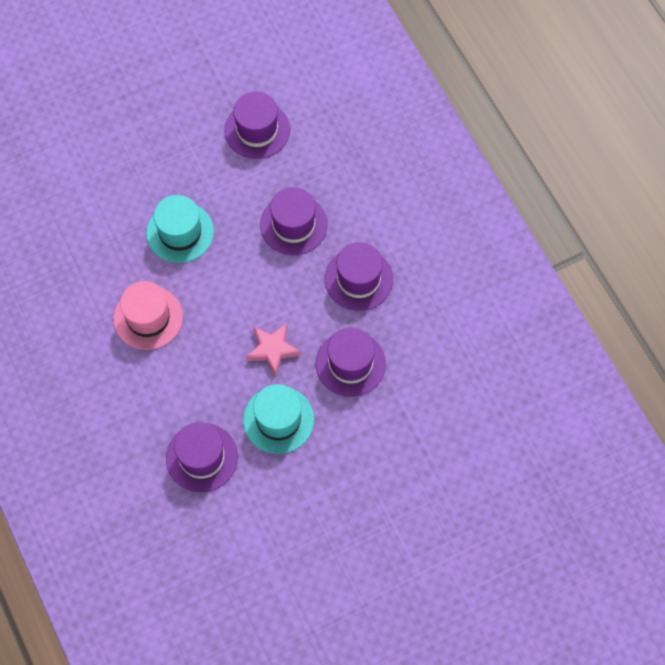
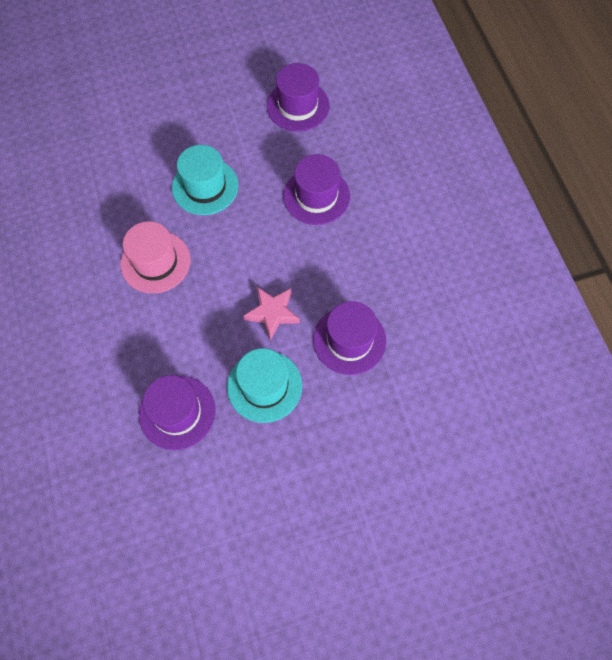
camera: 10 degrees right, 0 degrees up
(358, 279) = (371, 257): purple hat -> none

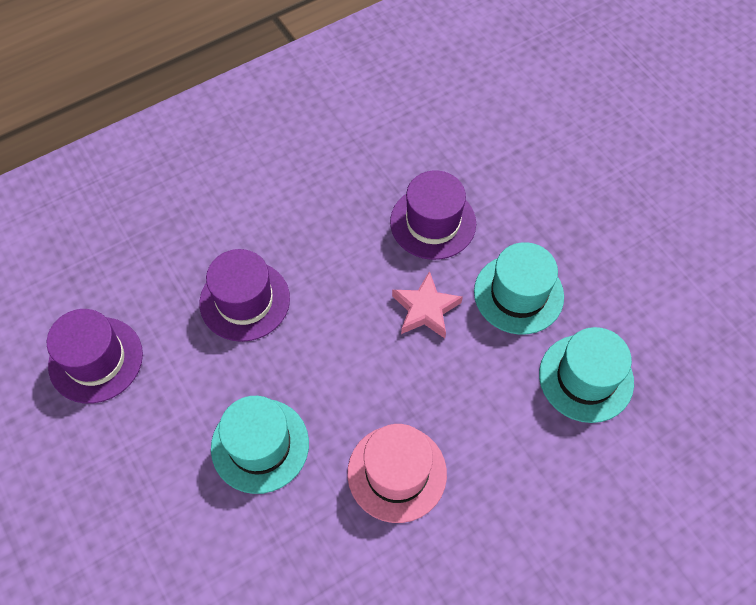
camera: 105 degrees left, 5 degrees down
(177, 412) = (586, 378): purple hat -> turquoise hat

